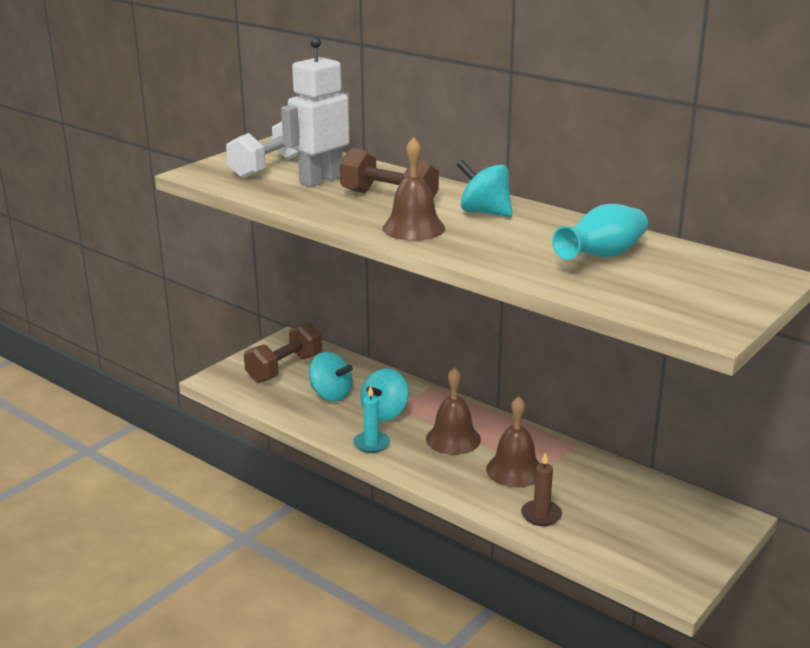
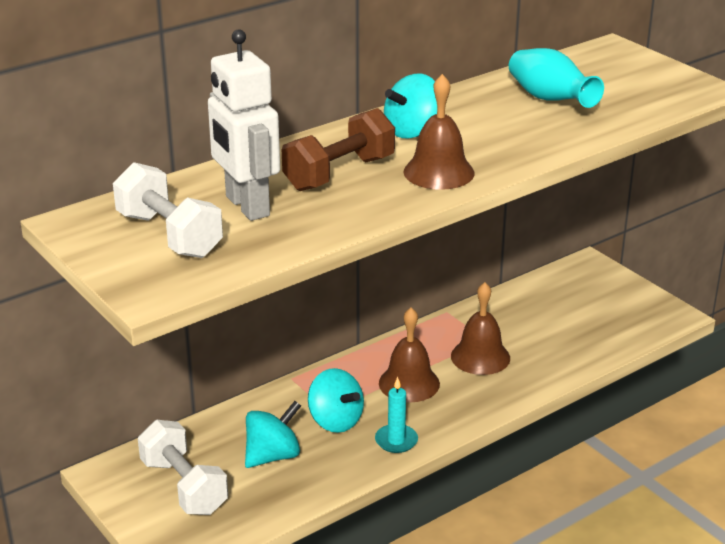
camera: 75 degrees left, 5 degrees up
(284, 368) = (184, 486): brown dumbbell -> white dumbbell
(541, 515) = (558, 358): brown candle -> none

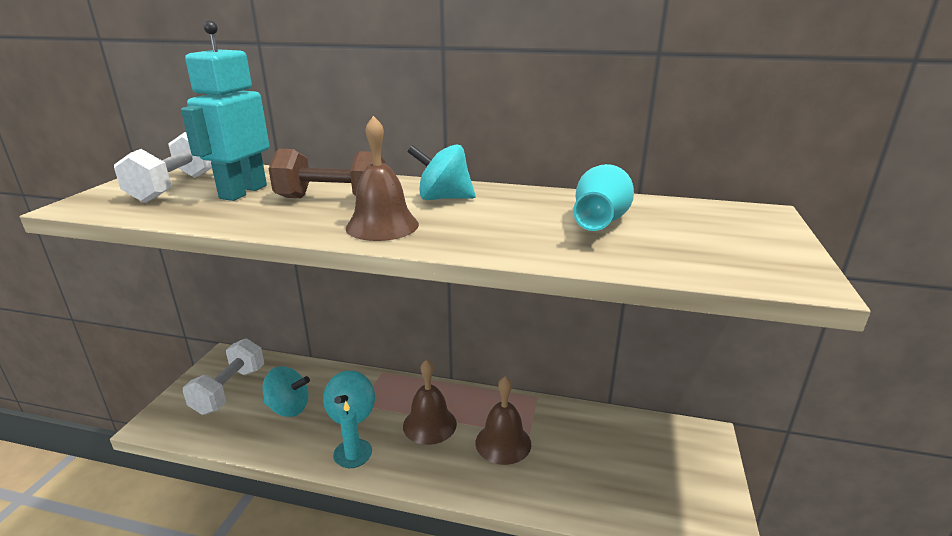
camera: 50 degrees right, 5 degrees down
(246, 206) = (243, 192): white robot -> turquoise robot

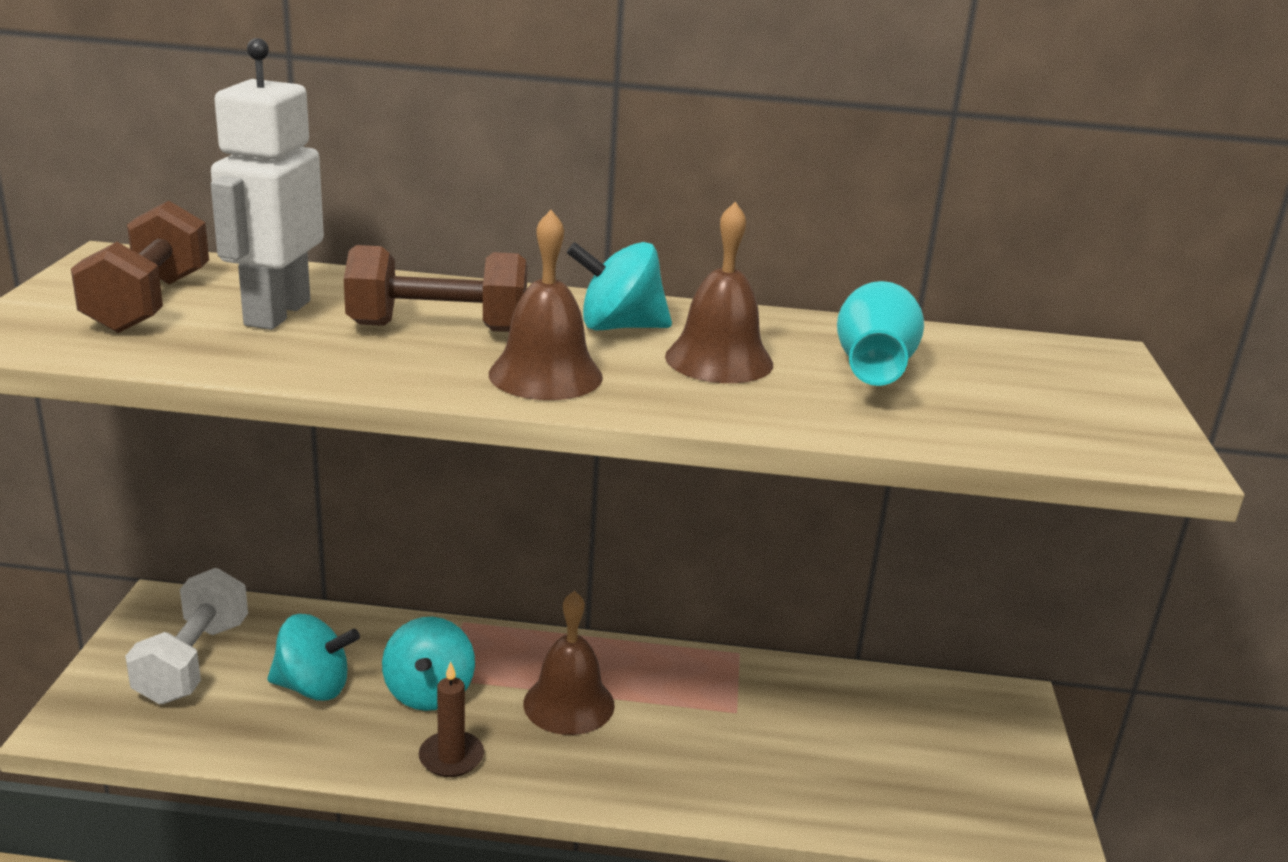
camera: 10 degrees left, 0 degrees up
(175, 187) = (149, 303): white dumbbell -> brown dumbbell
(243, 192) = (276, 313): turquoise robot -> white robot
(353, 455) = (451, 757): turquoise candle -> brown candle
(503, 443) = (697, 726): brown bell -> brown bell (719, 360)

